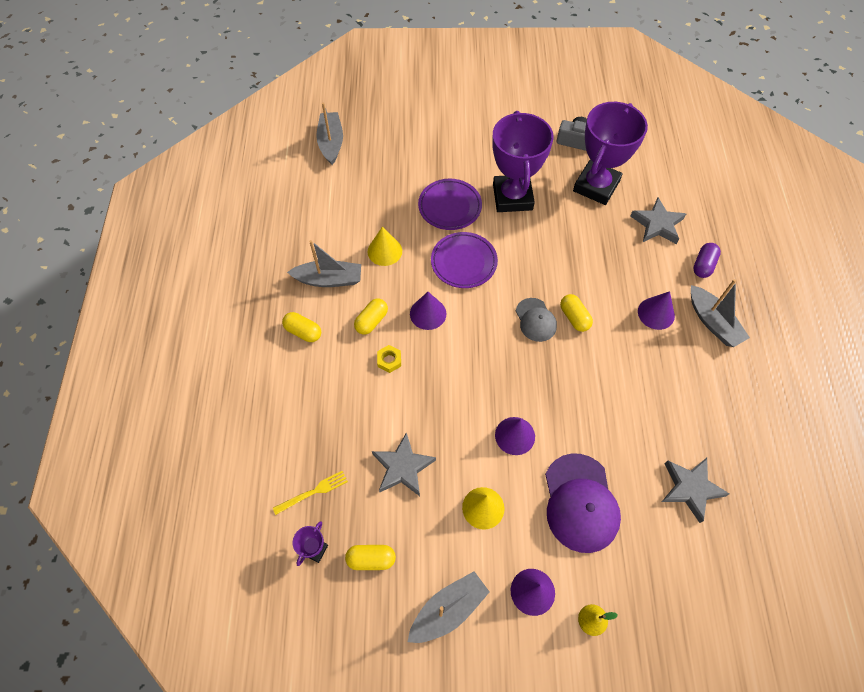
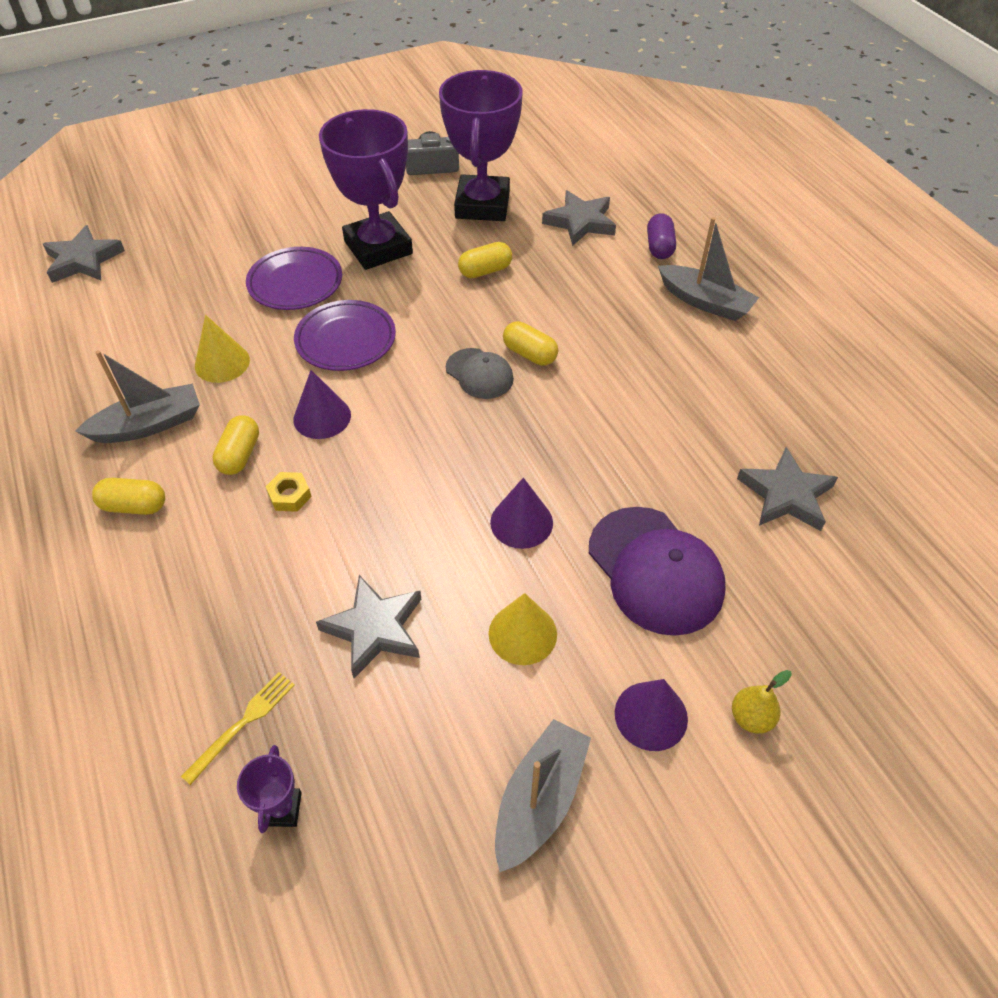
camera: 25 degrees left, 10 degrees down
(331, 143) = (83, 260): grey boat -> grey star
(371, 559) = (383, 781): yellow capsule -> yellow capsule (485, 271)
(656, 313) = (631, 315): purple cone -> none

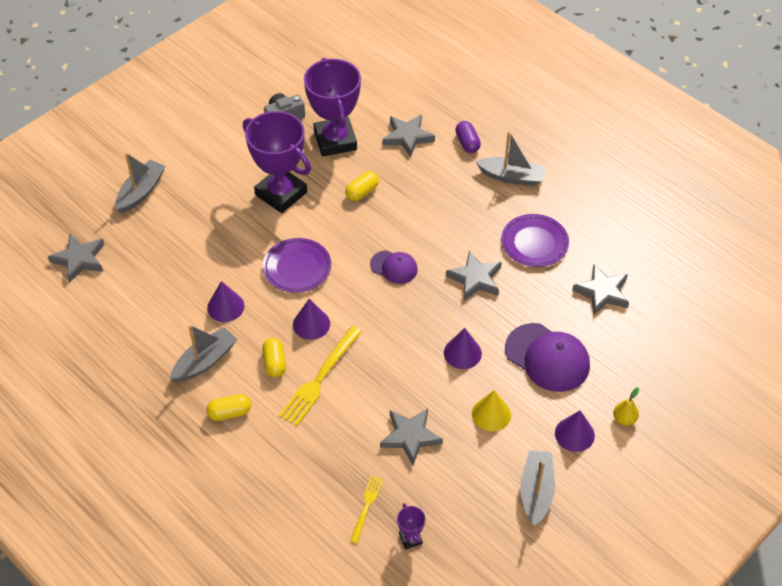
camera: 20 degrees left, 0 degrees up
(209, 205) = (141, 192): none -> grey boat
(222, 363) = (225, 306): yellow cone -> purple cone
(290, 495) = (320, 378): yellow nut -> yellow fork
(295, 283) = (240, 236): purple plate -> purple plate (534, 243)
(479, 374) = (394, 267): grey cap -> purple cap
(529, 354) = (418, 244): yellow capsule -> none
(591, 421) = (475, 279): none -> grey star

